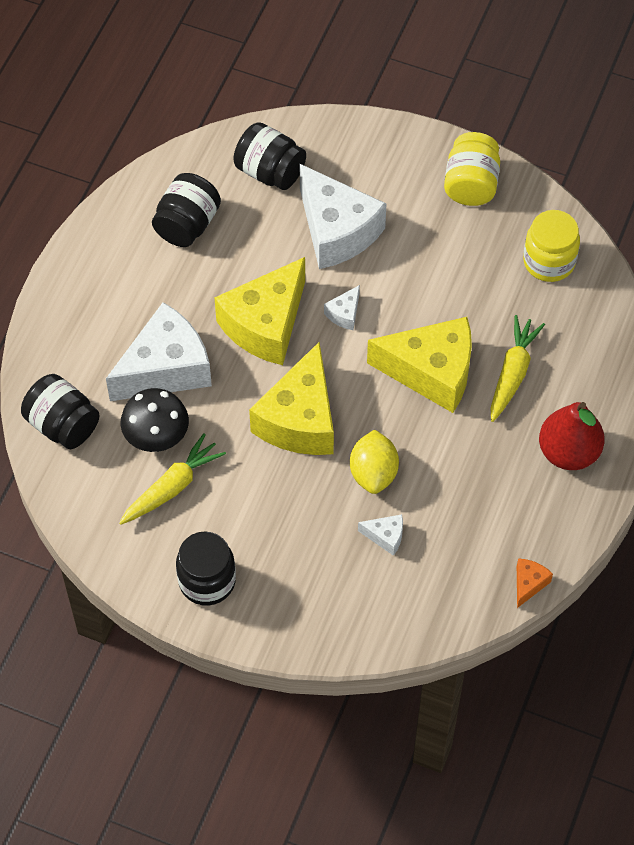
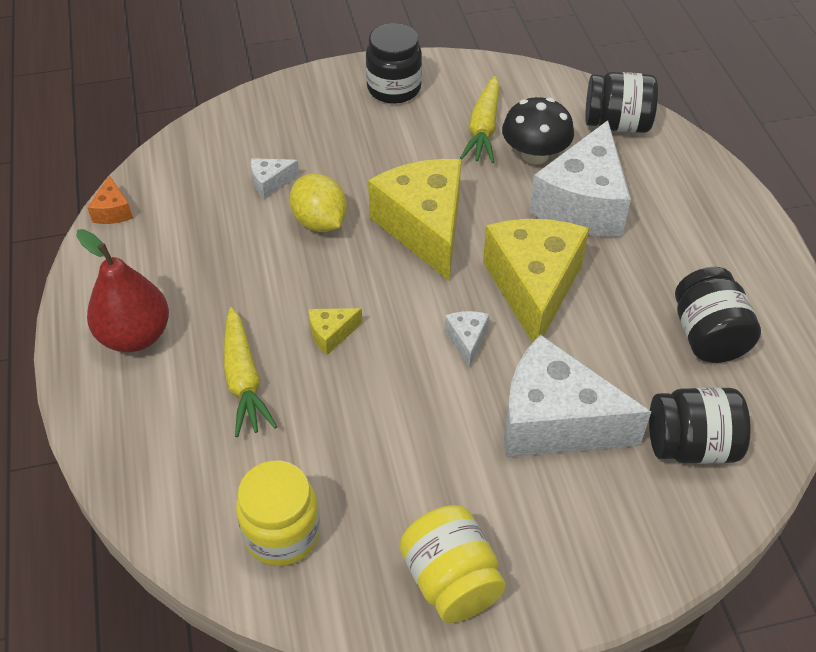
camera: 145 degrees right, 10 degrees down
(431, 372) = (331, 334): yellow cheese -> yellow cheese, size x0.42

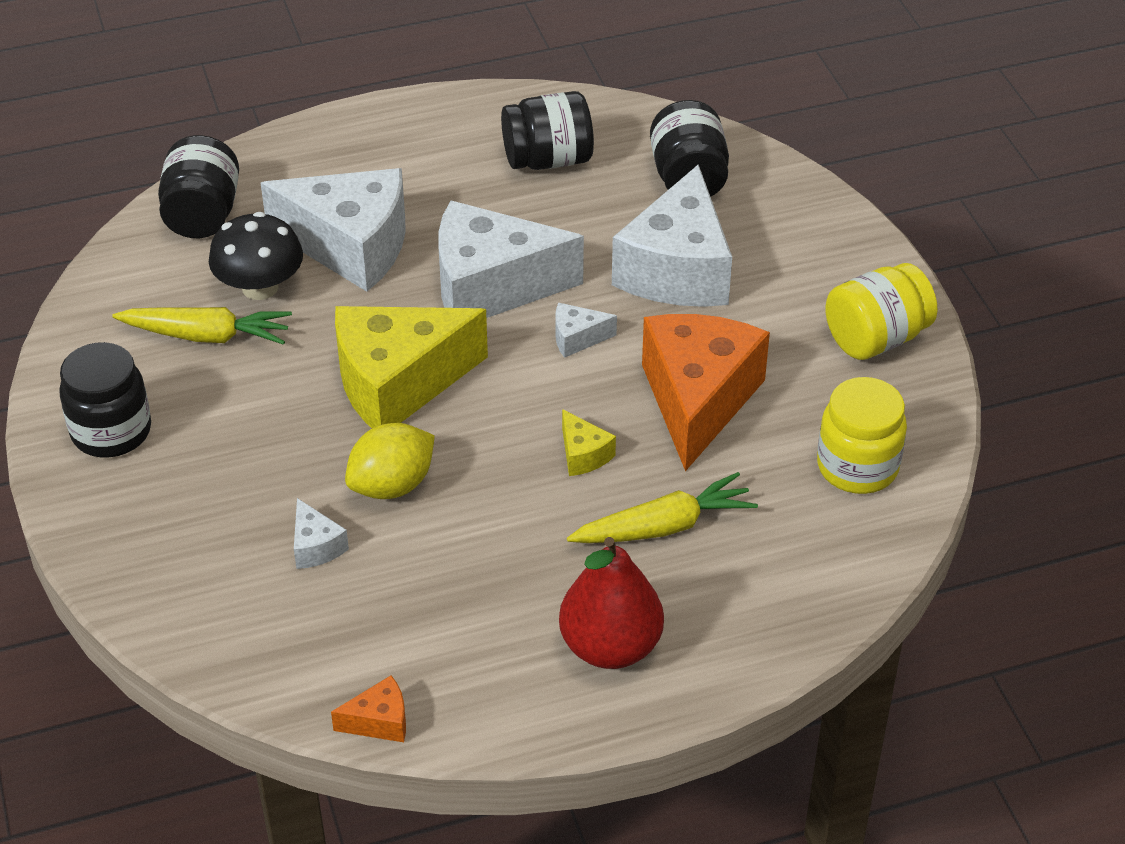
camera: 95 degrees left, 5 degrees down
(383, 419) = (697, 400): none -> orange cheese
(533, 287) = (491, 287): yellow cheese -> white cheese

